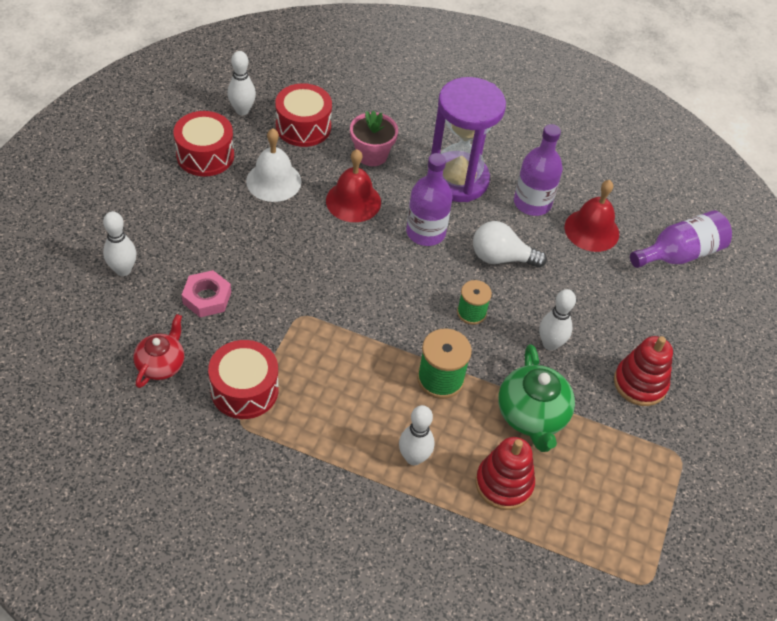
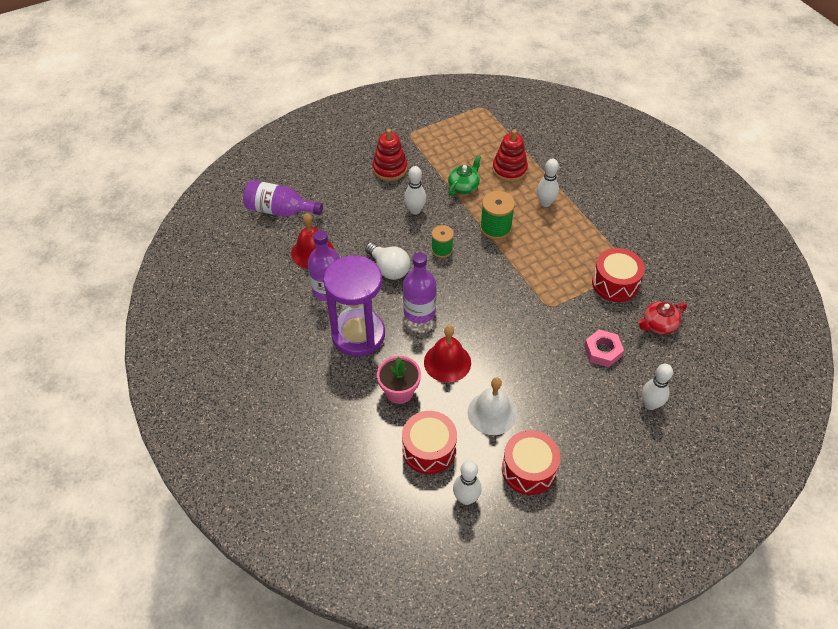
camera: 135 degrees left, 0 degrees up
(532, 415) = (464, 187): green teapot -> green teapot, size x0.66

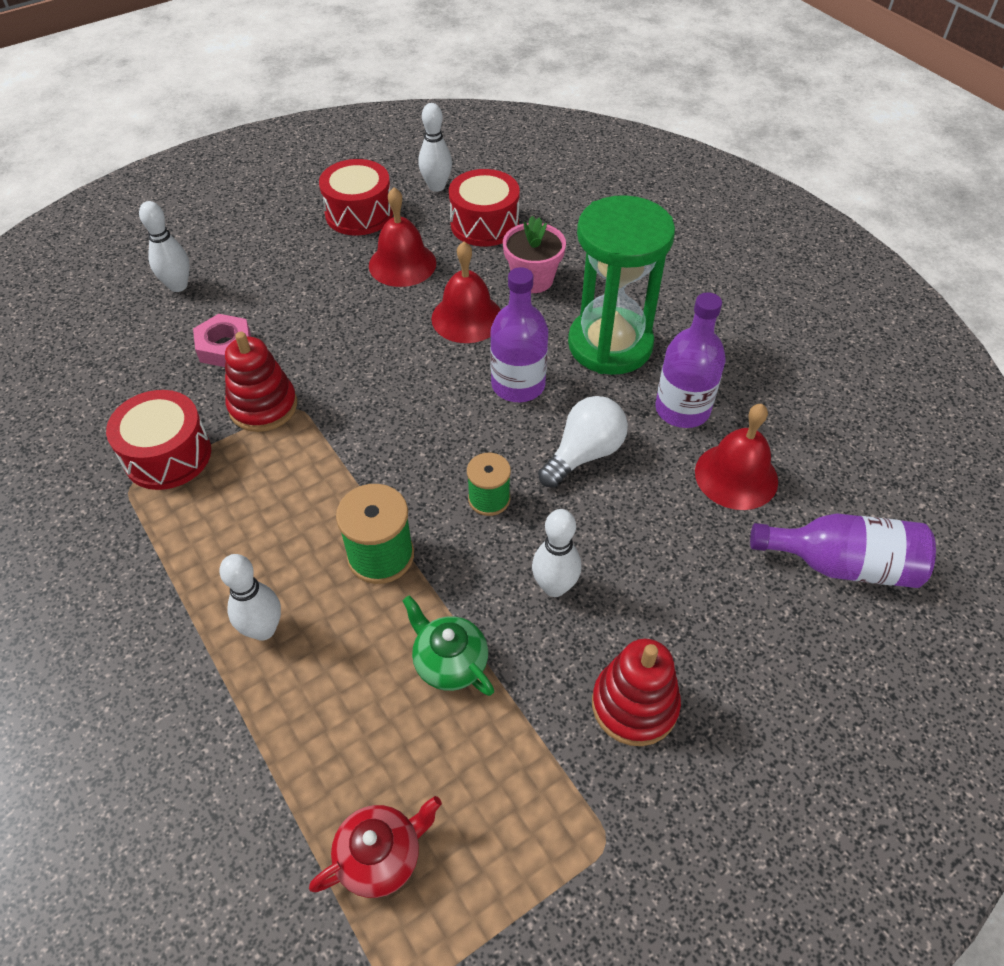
camera: 175 degrees right, 0 degrees up
(358, 335) = (610, 345): purple hourglass -> green hourglass
(389, 268) = (584, 454): white light bulb -> white light bulb turned 90 degrees clockwise
(464, 187) = (450, 662): green teapot -> green teapot turned 105 degrees clockwise
(492, 413) = (402, 264): white bell -> red bell
(509, 170) = (336, 727): red stacking toy -> red stacking toy (263, 406)
(658, 325) = (119, 389): red teapot -> red teapot (380, 856)

